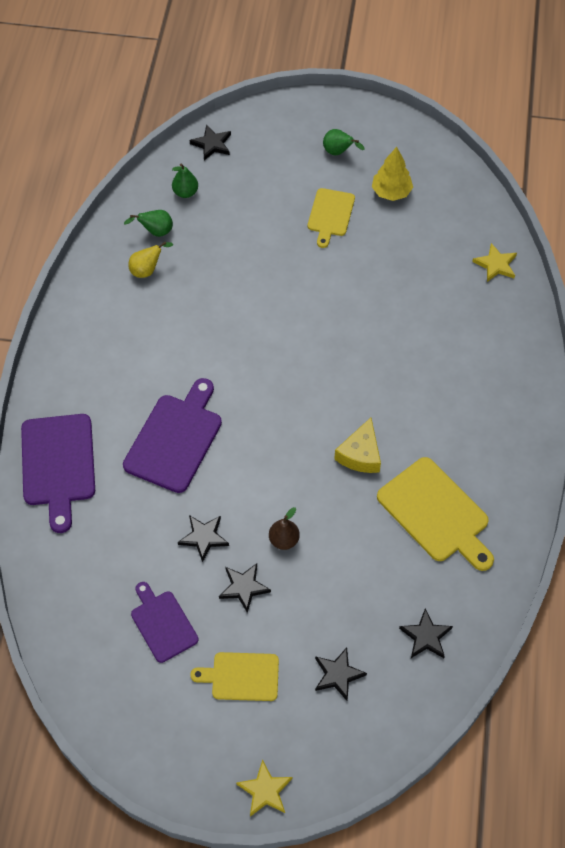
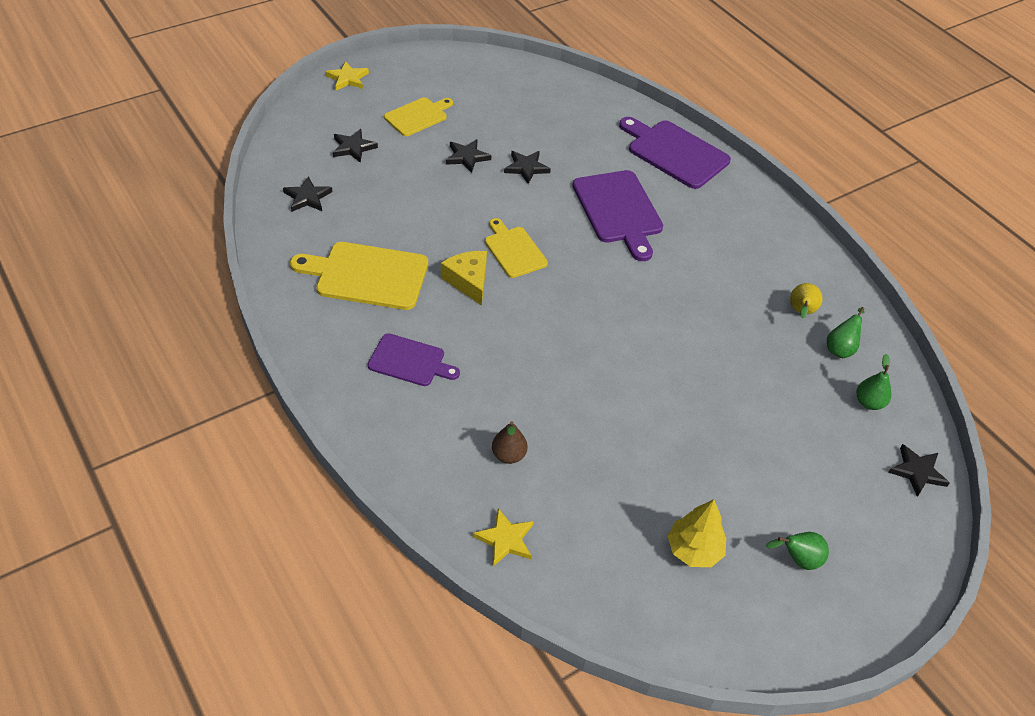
camera: 135 degrees right, 10 degrees down
(162, 624) = (498, 114): purple cutting board -> purple cutting board (410, 361)
(284, 540) = (468, 196): brown pear -> brown pear (508, 455)
(330, 215) = (721, 476): yellow cutting board -> yellow cutting board (514, 250)

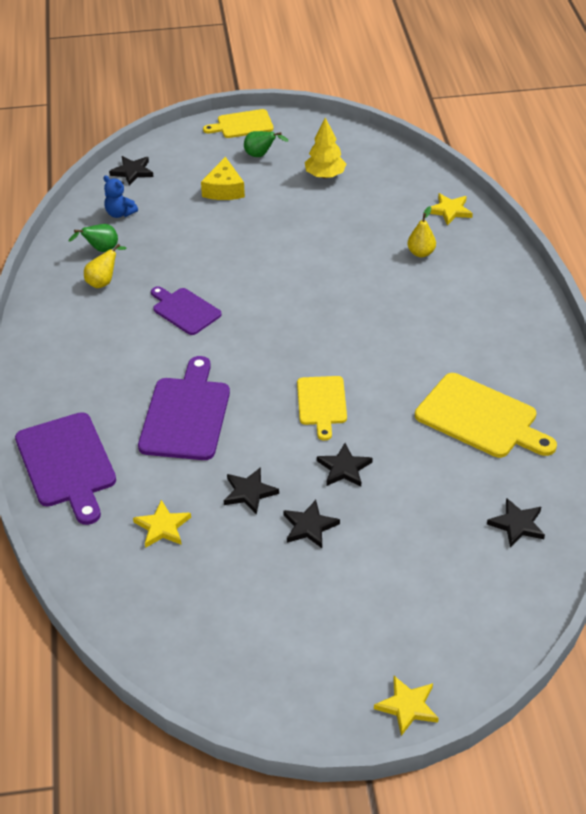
camera: 150 degrees left, 5 degrees down
(353, 147) = (441, 580): black star -> black star (344, 468)
(410, 361) = (470, 334): purple cutting board -> purple cutting board (184, 310)
(418, 116) = (339, 607): yellow cutting board -> yellow cutting board (242, 125)
(468, 281) = (383, 386): yellow cheese -> yellow cheese (224, 189)
(508, 455) = (421, 253): brown pear -> yellow pear
(571, 131) = (162, 527): none -> yellow star
(869, 402) = (120, 213): green pear -> blue teddy bear

